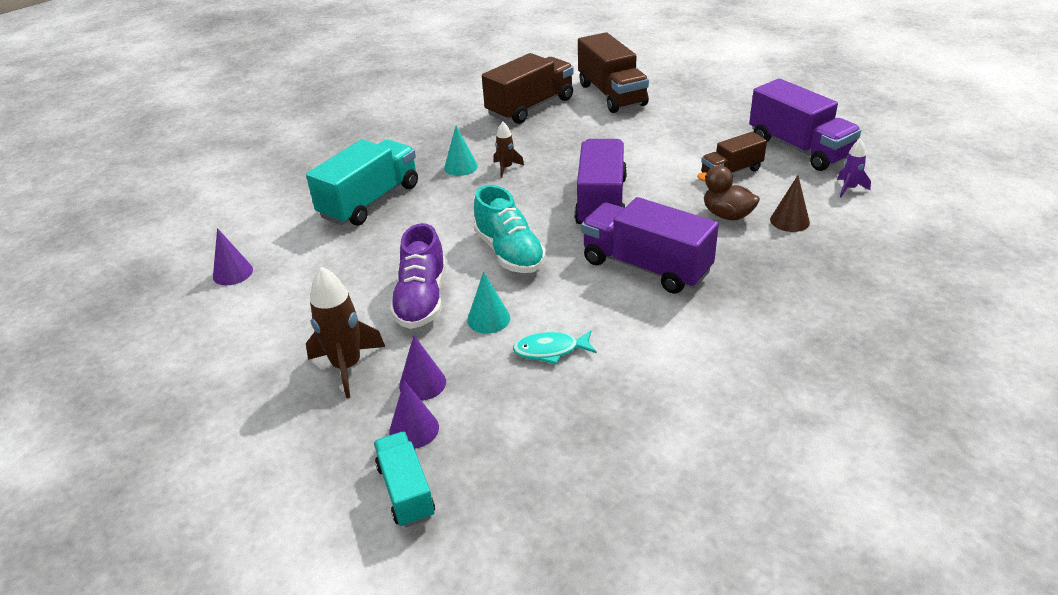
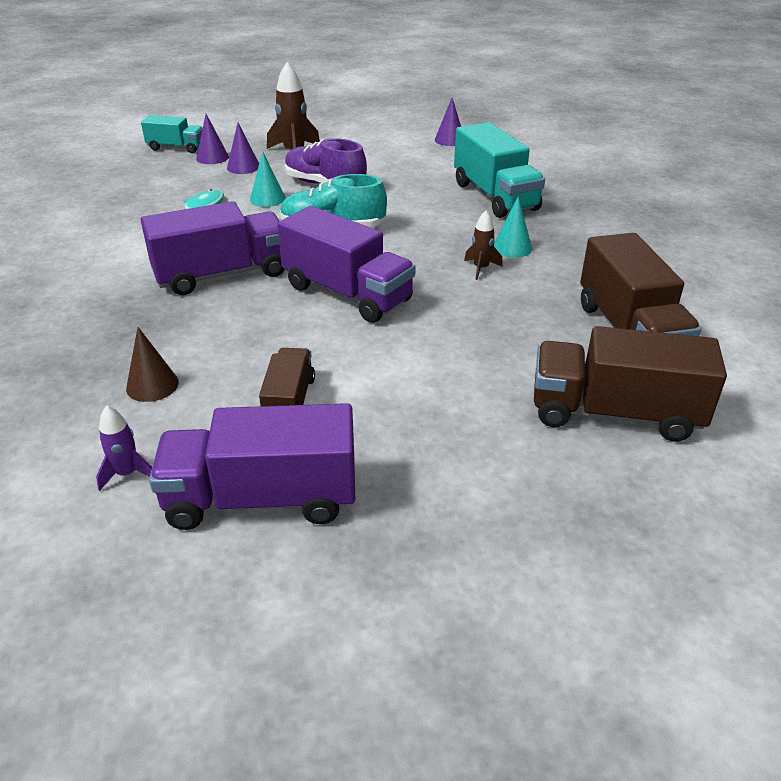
camera: 120 degrees right, 0 degrees up
(727, 215) = (221, 352): brown duck -> none

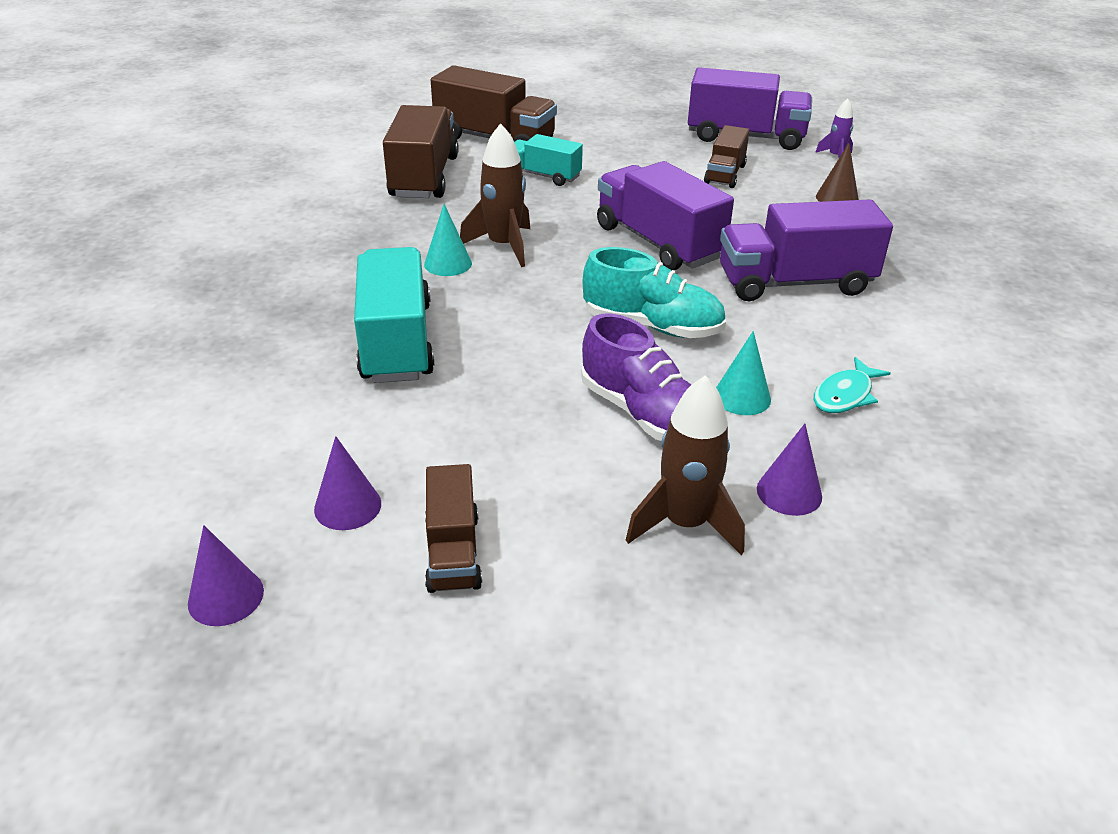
camera: 165 degrees left, 0 degrees up
(176, 148) = (953, 600): turquoise truck -> turquoise truck (543, 175)
(212, 157) = (858, 539): purple cone -> purple cone (226, 597)
(393, 135) = (453, 551): none -> brown truck
(481, 268) = (503, 246): brown rocket -> brown rocket, size x1.80

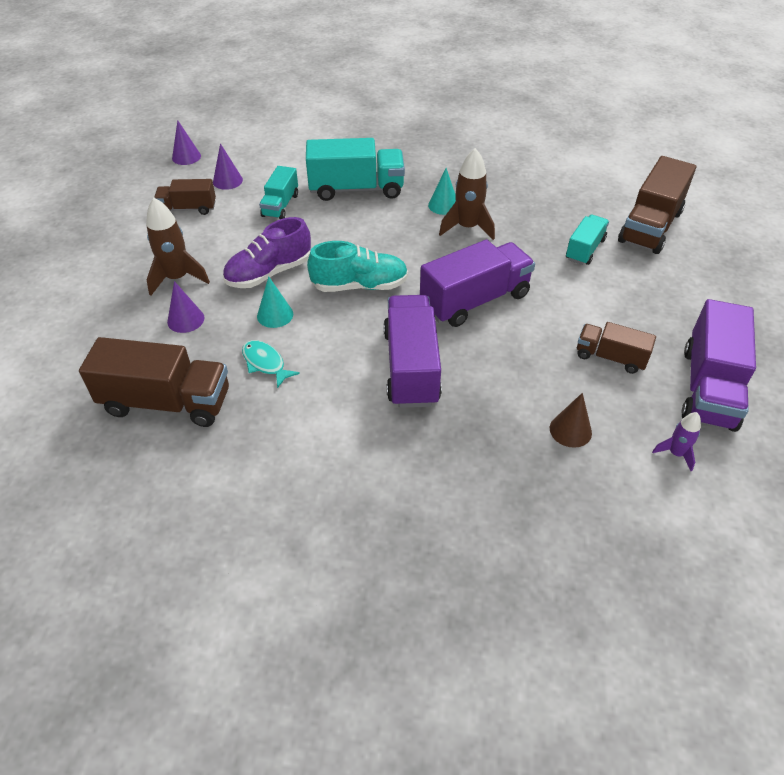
camera: 95 degrees right, 10 degrees up
(424, 177) = (571, 194): brown truck -> brown truck (166, 402)
(444, 422) = (280, 205): none -> turquoise truck
(652, 326) = (359, 286): turquoise shoe -> turquoise shoe turned 120 degrees counterclockwise

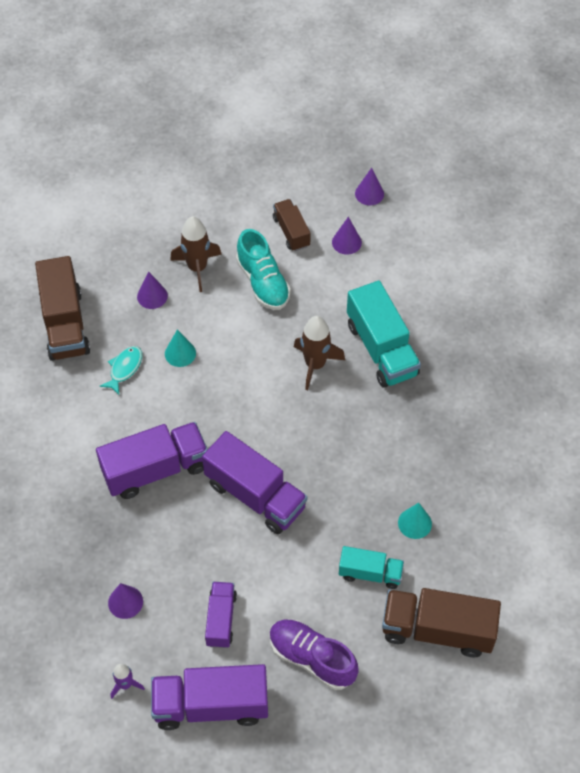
camera: 70 degrees right, 10 degrees up
(269, 273) = (229, 328): purple shoe -> purple shoe (312, 658)
(280, 205) = (327, 298): turquoise truck -> none
(359, 286) = (240, 400): turquoise shoe -> turquoise shoe (263, 282)
(443, 205) = (389, 431): turquoise cone -> turquoise cone (414, 523)
(467, 227) = (361, 461): brown rocket -> brown rocket (315, 365)
(570, 430) = (125, 602): brown cone -> purple cone
(610, 357) = (221, 619): brown truck -> purple truck

